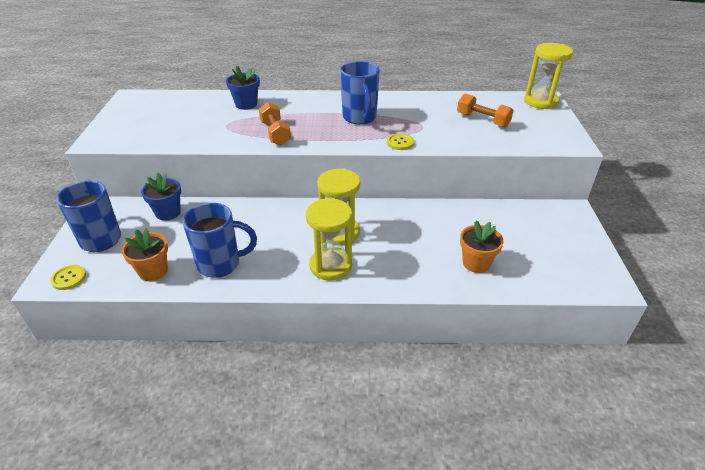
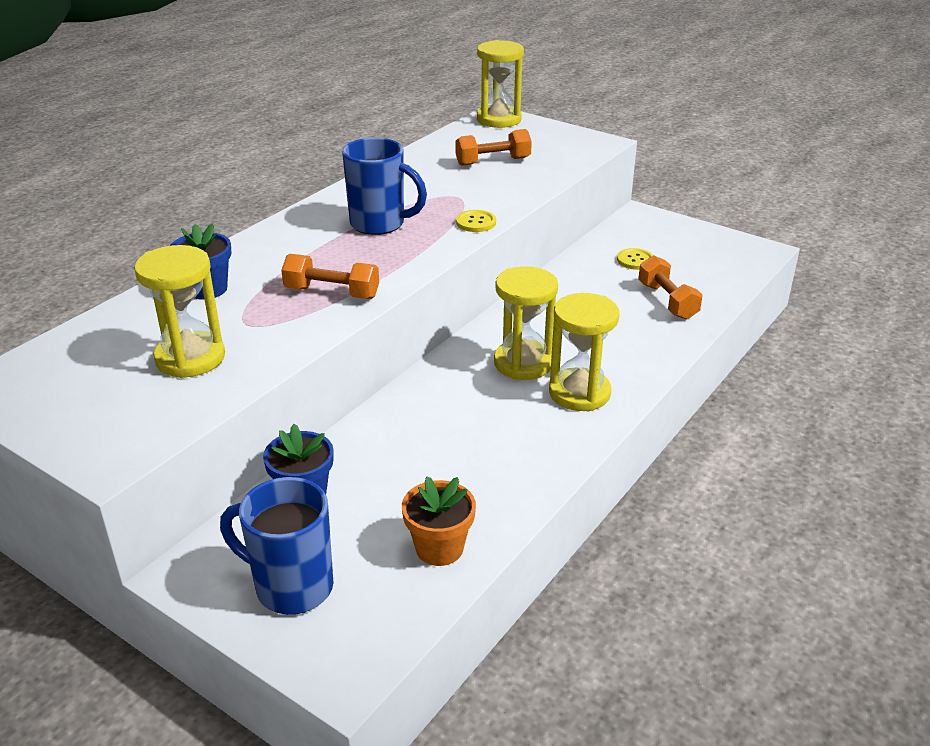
camera: 55 degrees left, 5 degrees down
(69, 278) = (363, 648): yellow button -> yellow button (635, 260)
(185, 125) = (190, 358): none -> yellow hourglass
(221, 264) = (488, 479): blue mug -> none
(476, 263) = (667, 301): orange flower pot -> orange dumbbell

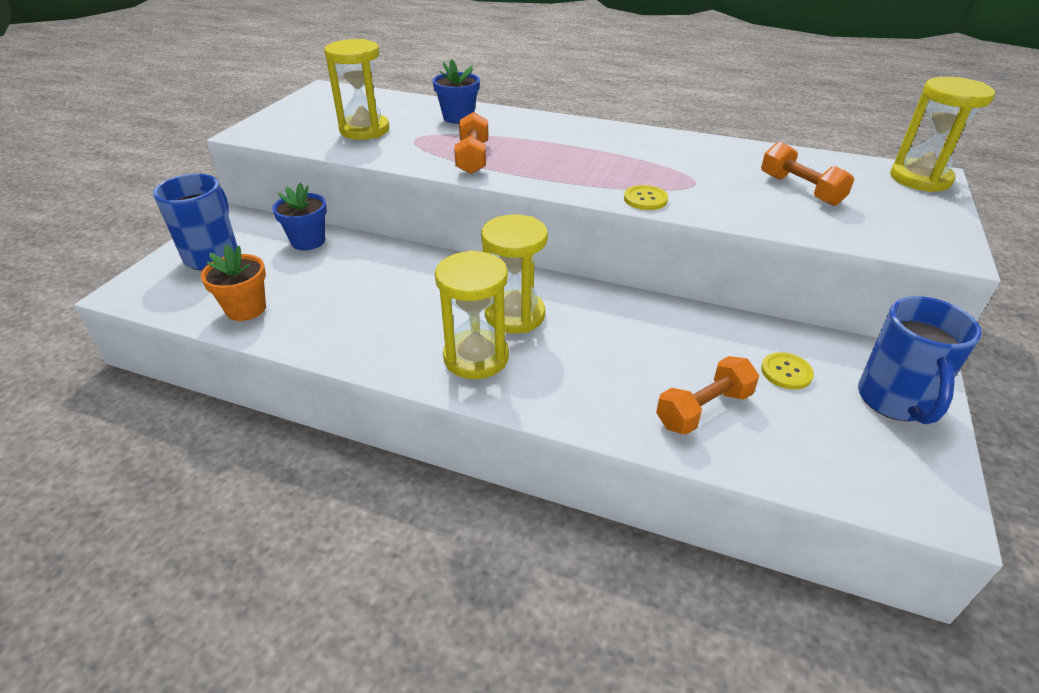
camera: 75 degrees right, 5 degrees up
(380, 224) = (605, 157): blue mug -> blue mug (894, 401)

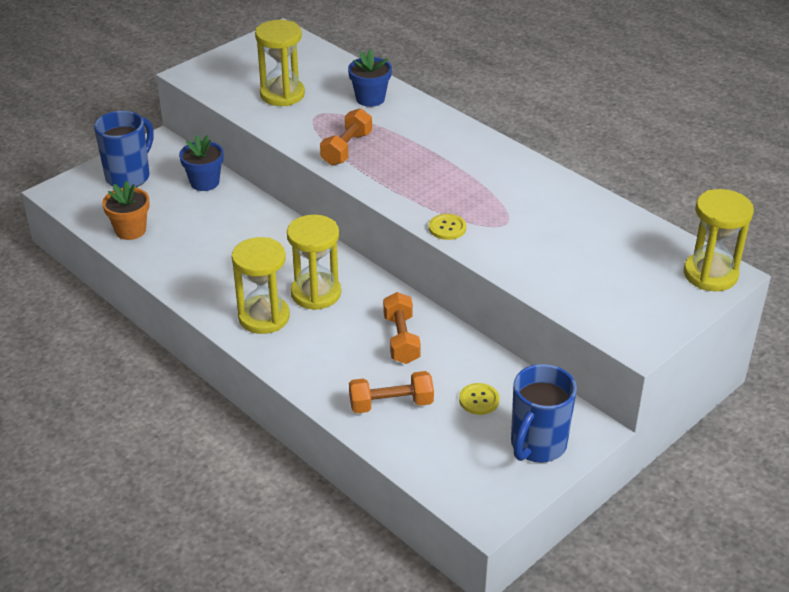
camera: 25 degrees right, 0 degrees up
(800, 190) = (586, 255): orange dumbbell -> orange dumbbell (401, 339)

